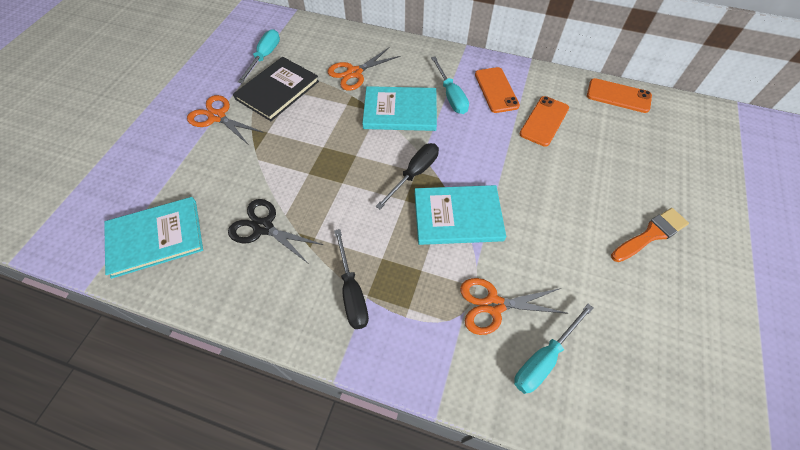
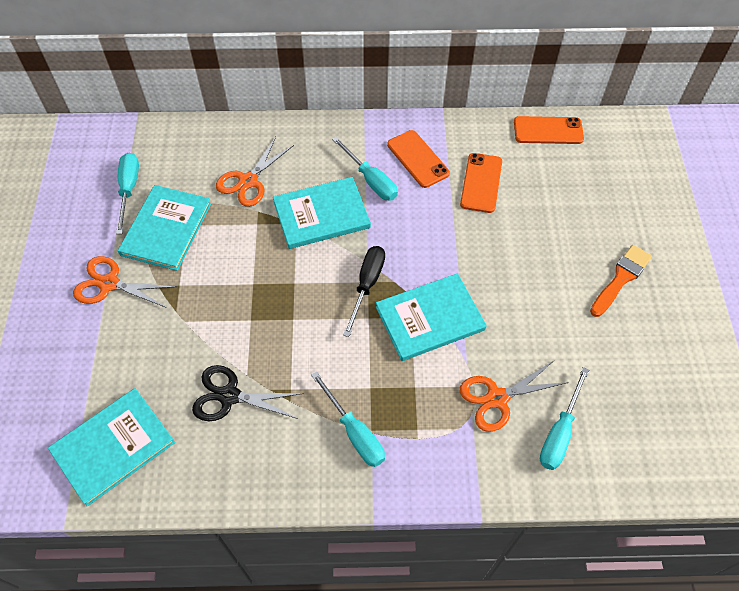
camera: 20 degrees left, 0 degrees up
(277, 90) = (166, 229): black book -> turquoise book
(352, 292) = (354, 432): black screwdriver -> turquoise screwdriver

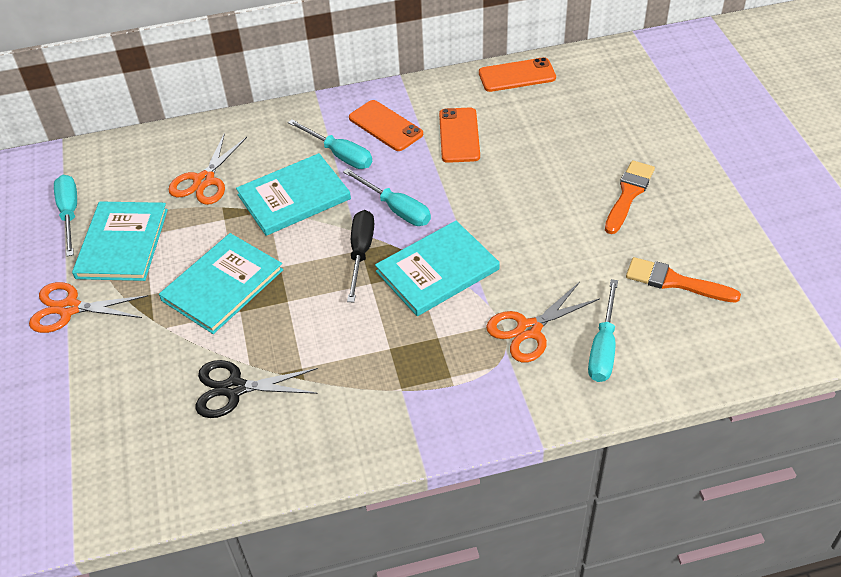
camera: 10 degrees left, 10 degrees down
(113, 446) = (113, 466): turquoise book -> turquoise book (222, 285)
(354, 432) = (383, 394): turquoise screwdriver -> turquoise screwdriver (396, 209)
(641, 380) = (675, 282): none -> orange brush

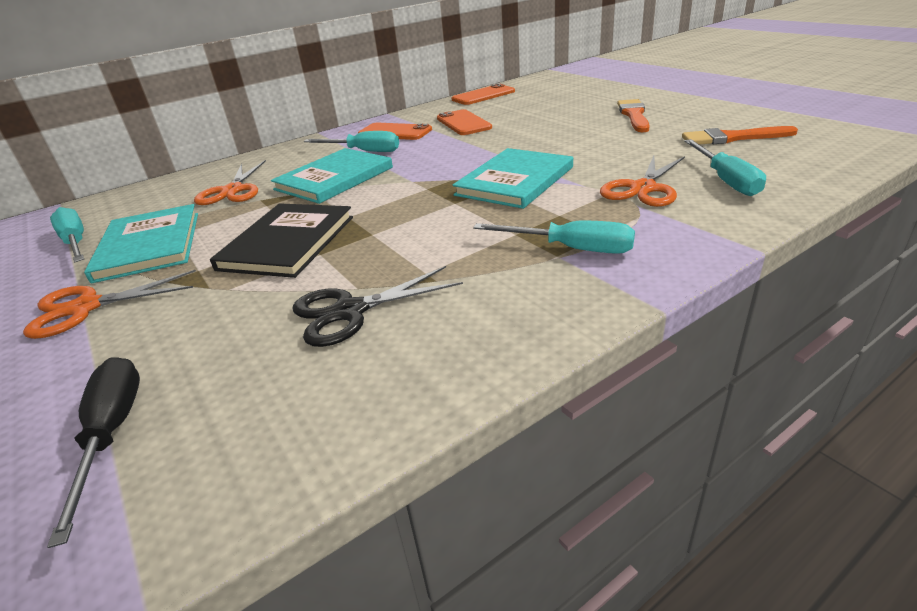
camera: 20 degrees left, 15 degrees down
(222, 285) = (287, 242): turquoise book -> black book
(361, 253) = (428, 190): black screwdriver -> black screwdriver (112, 434)
(396, 209) = (441, 162): turquoise screwdriver -> turquoise screwdriver (571, 249)

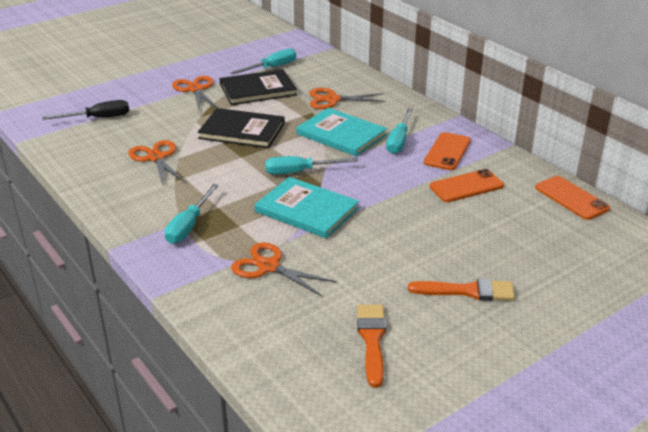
camera: 85 degrees right, 0 degrees up
(149, 245) = (258, 89): turquoise book -> black book
(350, 311) = (156, 158): black scissors -> orange scissors
(725, 180) = (269, 310): turquoise screwdriver -> turquoise screwdriver (300, 172)

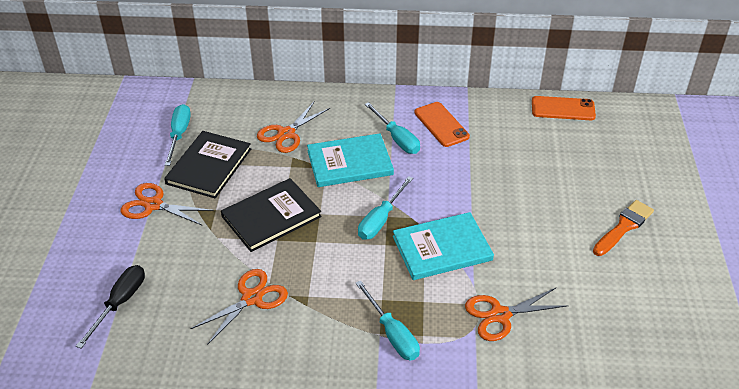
camera: 50 degrees left, 10 degrees up
(156, 158) = (252, 298): orange scissors -> orange scissors turned 120 degrees clockwise
(372, 340) = (639, 309): orange brush -> none
(466, 186) = (498, 145): orange phone -> none

